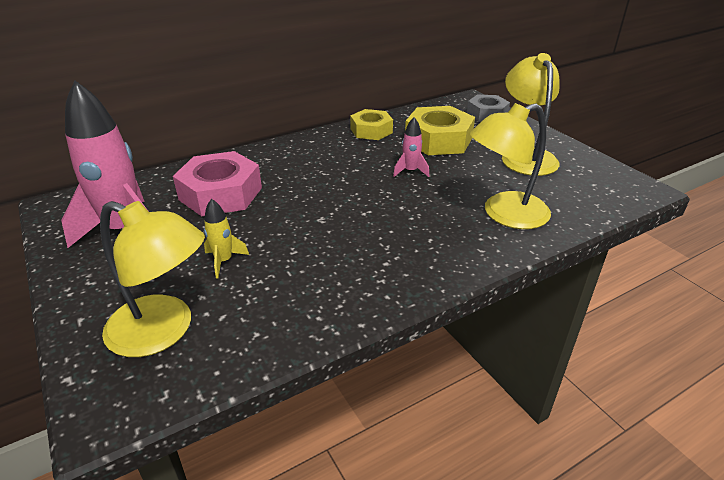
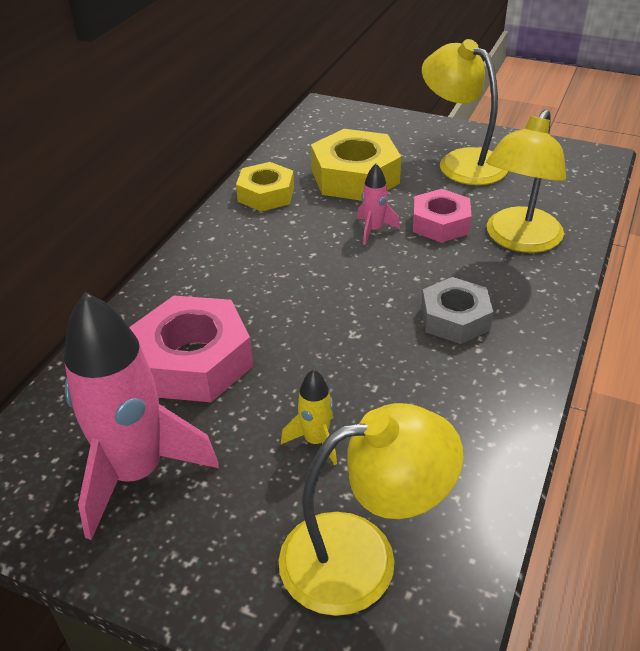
camera: 35 degrees left, 5 degrees up
(460, 184) = (440, 223): none -> pink nut
(487, 114) = (366, 123): grey nut -> grey nut (455, 318)

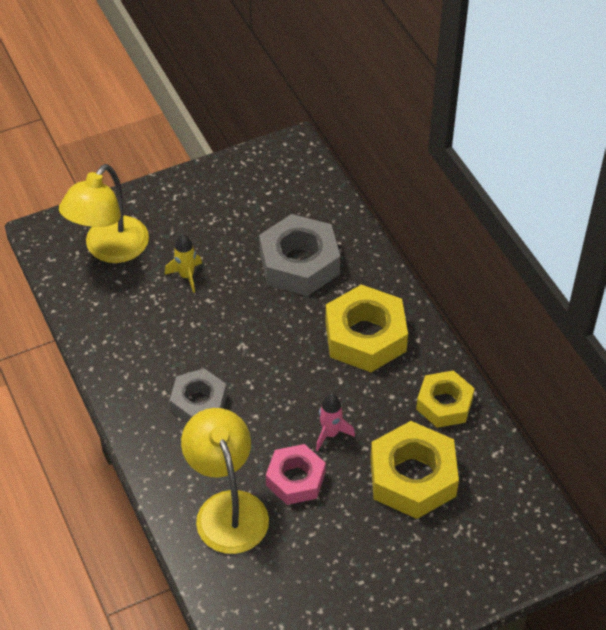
camera: 130 degrees right, 10 degrees up
(137, 473) = (243, 203): pink rocket -> none
(194, 361) = (299, 263): pink nut -> grey nut
(243, 266) = (365, 336): none -> yellow nut
(461, 162) = (360, 570): yellow lamp -> none

